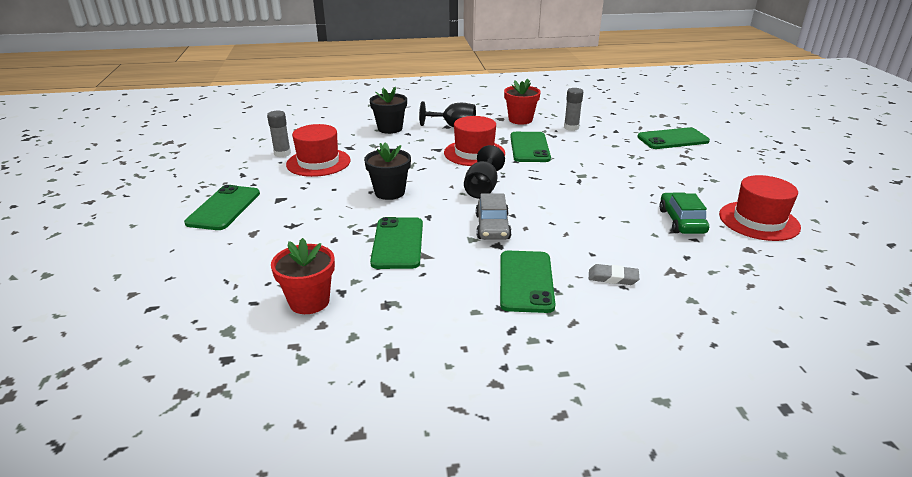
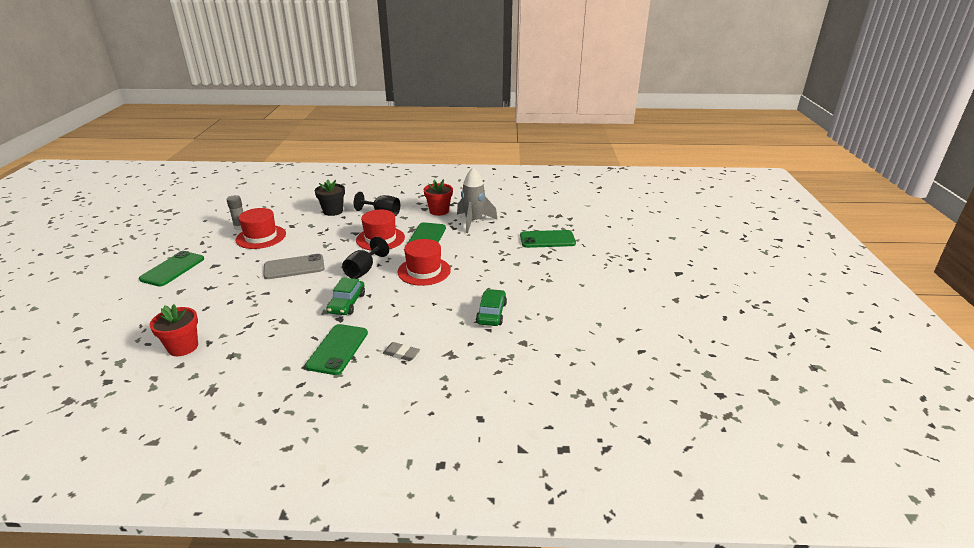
camera: 10 degrees right, 0 degrees up
(389, 192) = (294, 267): black flower pot -> grey phone
(398, 243) = (271, 309): green phone -> none
(492, 227) = (347, 303): grey car -> green car
(571, 127) = (473, 222): grey glue stick -> grey rocket
(758, 221) = (552, 319): red hat -> red hat (424, 271)

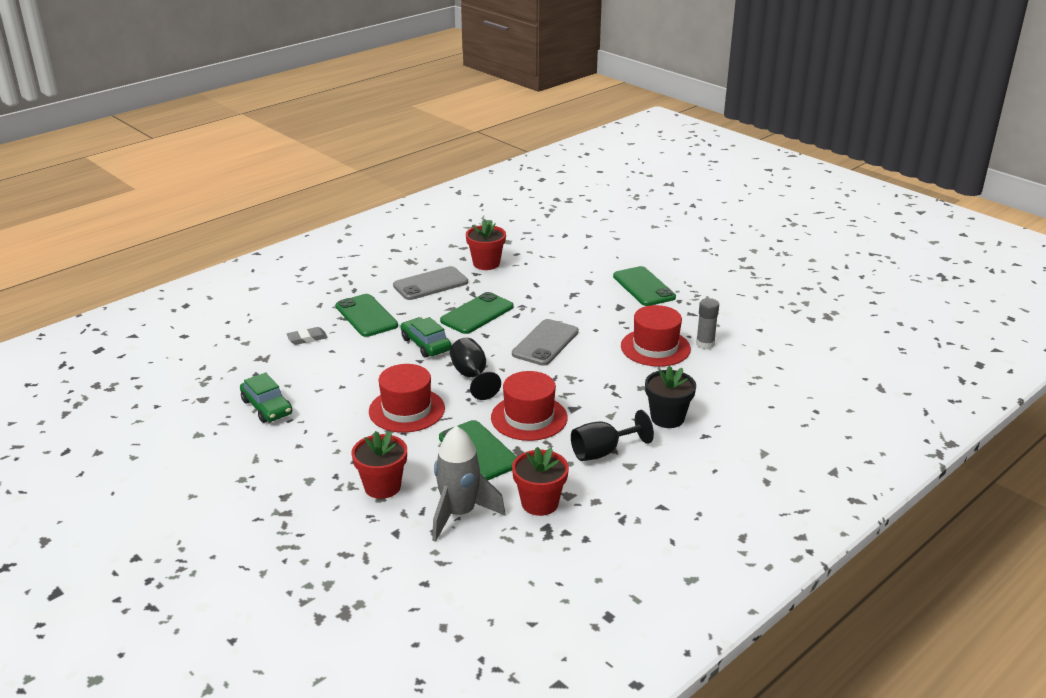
camera: 135 degrees right, 0 degrees up
(250, 352) = (430, 284): none -> grey phone
(488, 245) = (382, 487): none -> red flower pot
(547, 239) = (309, 544): green phone -> green phone (477, 314)

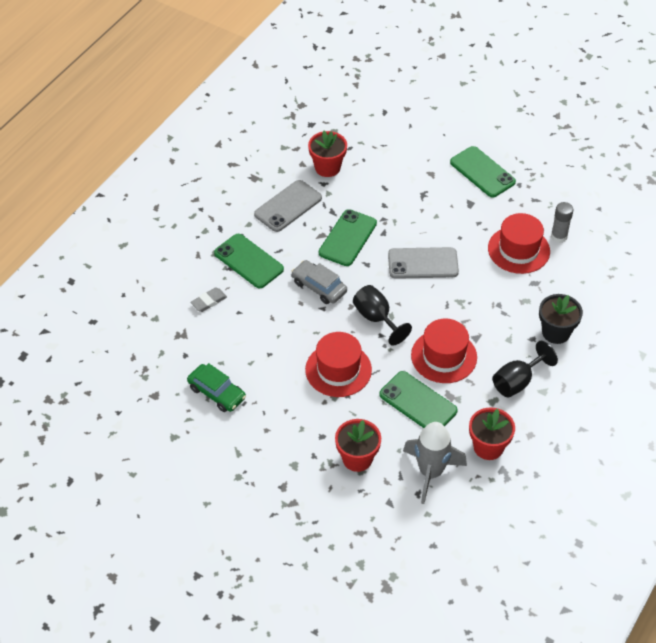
camera: 15 degrees left, 20 degrees up
(426, 344) = (319, 287): green car -> grey car
(545, 343) = (423, 263): grey phone -> grey phone turned 75 degrees clockwise

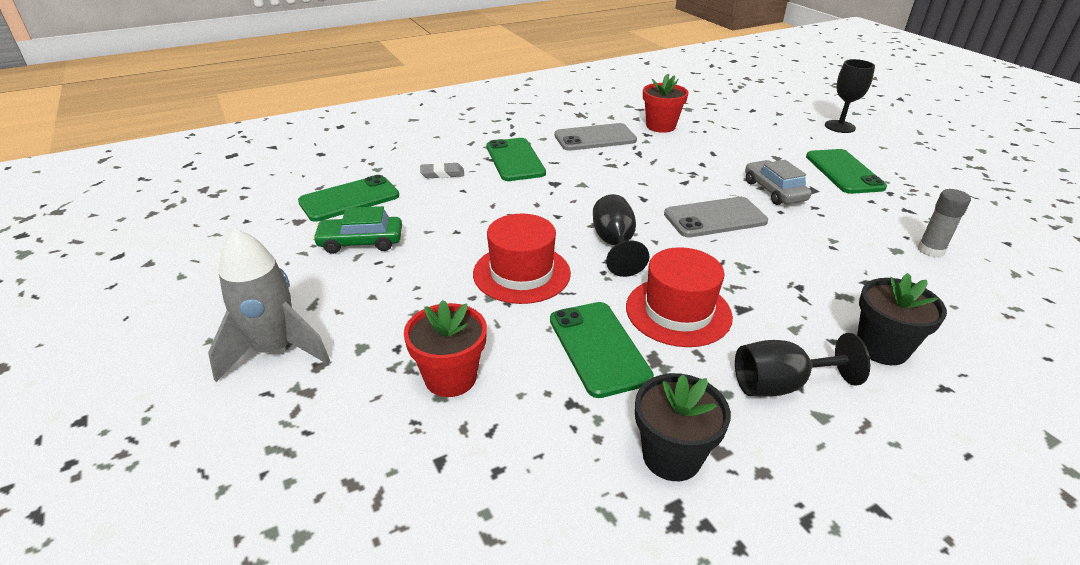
camera: 30 degrees right, 15 degrees down
(217, 393) = (361, 242): green car -> green car turned 105 degrees clockwise
(319, 287) = (570, 199): grey car -> grey car (774, 191)
(347, 238) = (638, 174): green phone -> green phone (349, 199)
(423, 263) = (715, 218): grey phone -> grey phone turned 45 degrees counterclockwise
(430, 472) = (544, 448): grey rocket -> grey rocket (275, 350)
(458, 110) = (839, 126): none -> black goblet
(488, 447) = (671, 456): red flower pot -> black flower pot
(518, 250) = (860, 245): red hat -> none

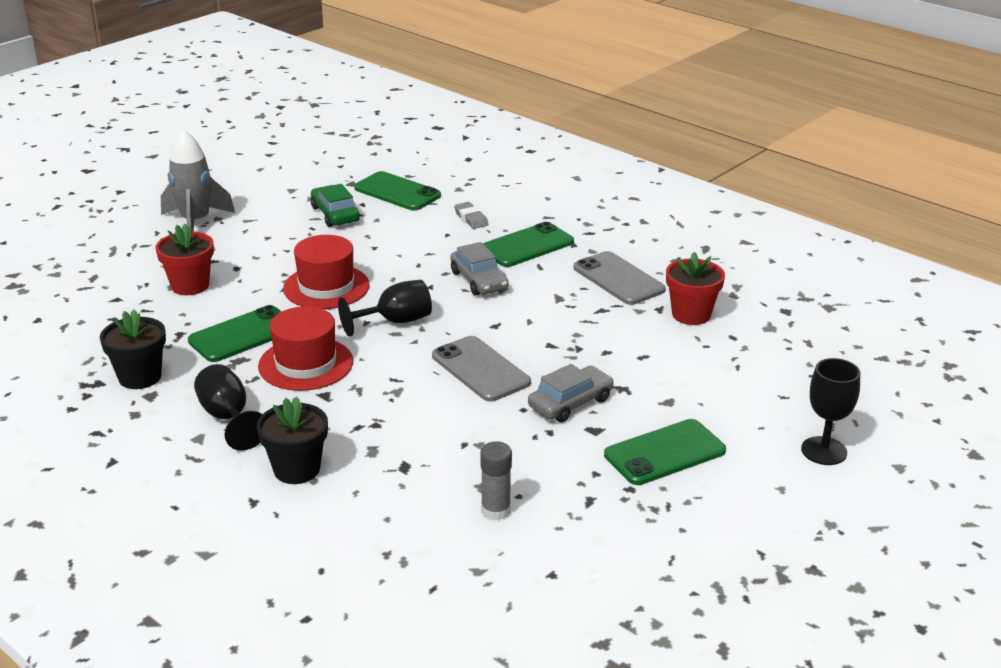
camera: 70 degrees right, 5 degrees down
(562, 191) = (479, 280): none -> grey car

